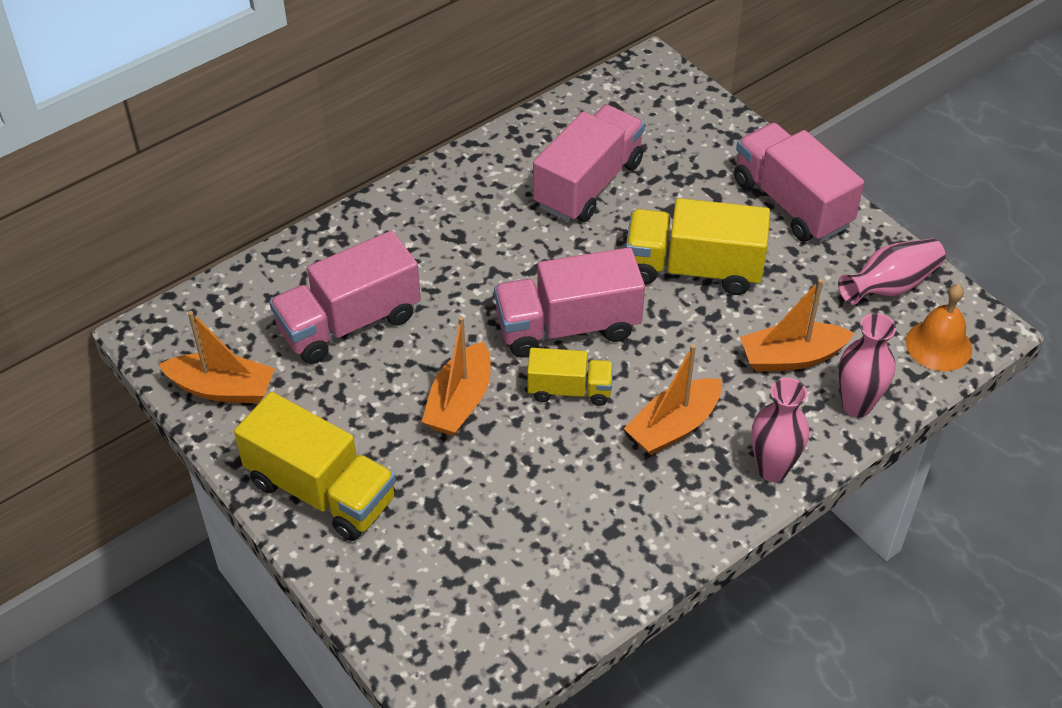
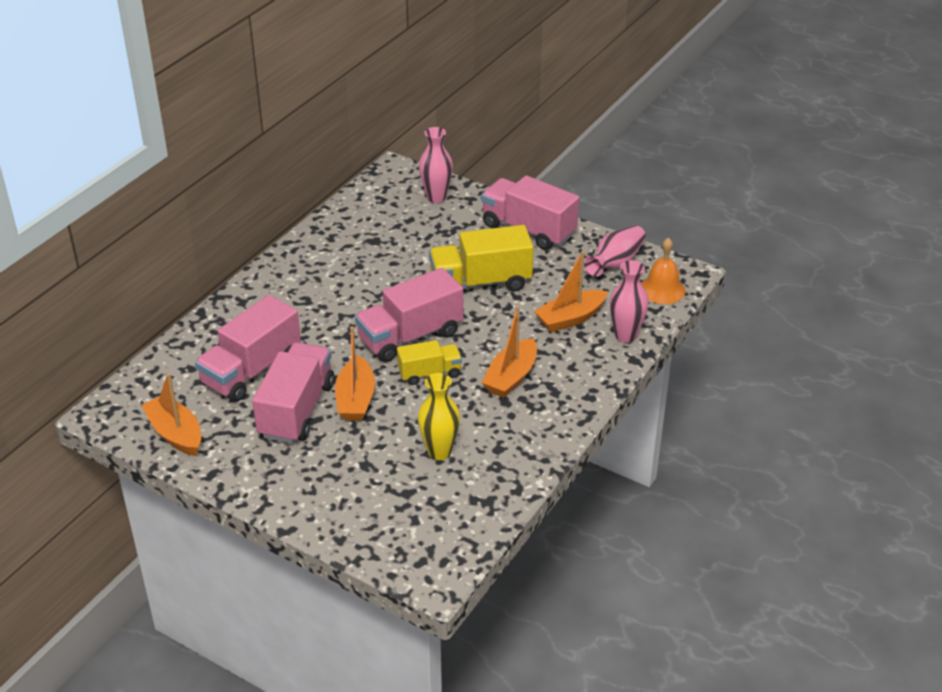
camera: 20 degrees left, 10 degrees down
(222, 389) = (176, 434): orange boat -> orange boat turned 120 degrees counterclockwise
(321, 491) = (281, 477): yellow truck -> none
(533, 513) = (439, 452): none -> yellow vase
(588, 184) = (384, 249): pink truck -> pink truck (296, 410)
(772, 469) = (588, 385): pink vase -> pink vase (436, 198)

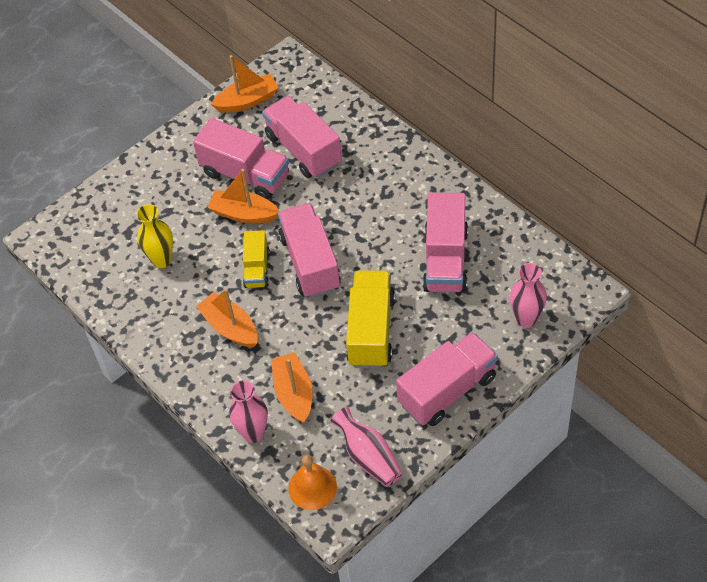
camera: 110 degrees right, 15 degrees up
(382, 250) = (445, 260): none -> pink truck

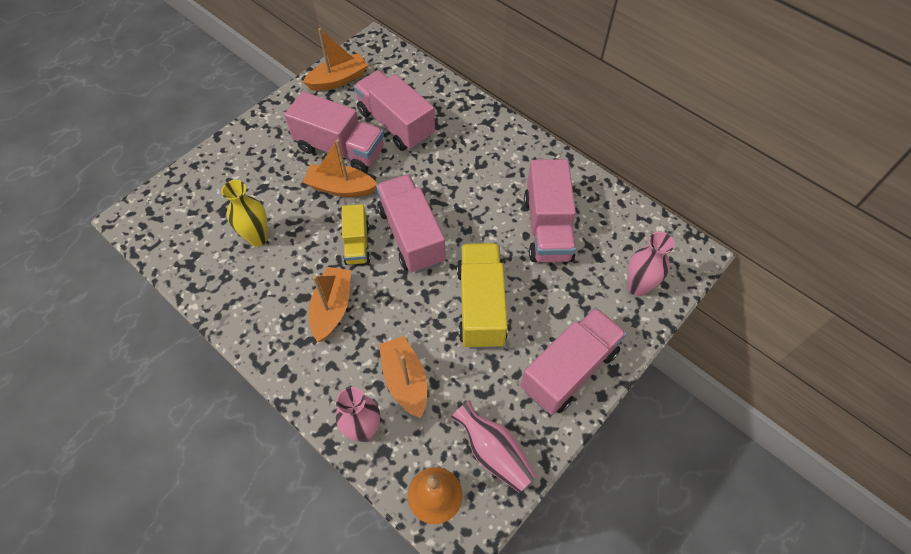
camera: 10 degrees left, 5 degrees up
(230, 327) = (332, 308): orange boat -> orange boat turned 60 degrees clockwise

